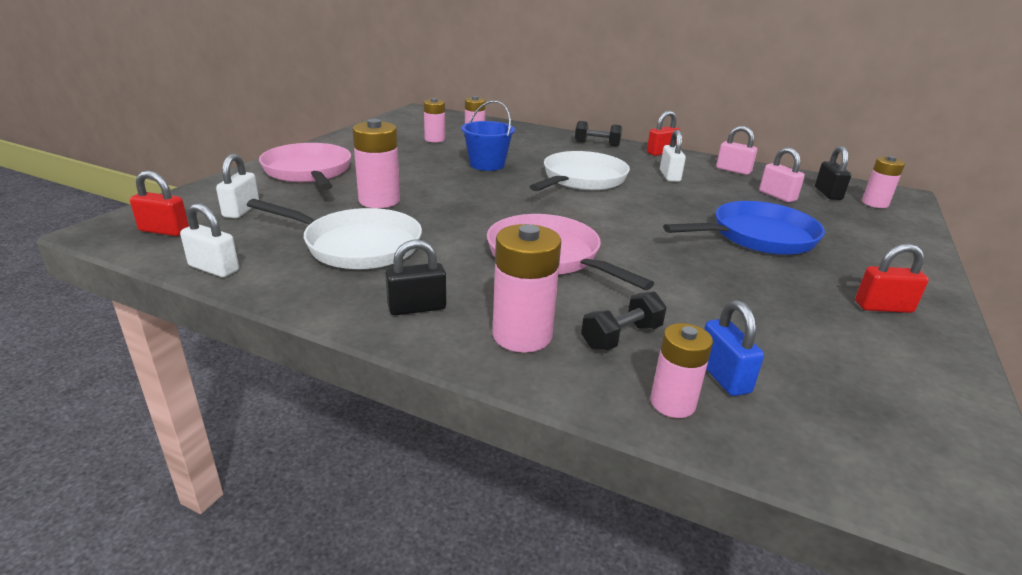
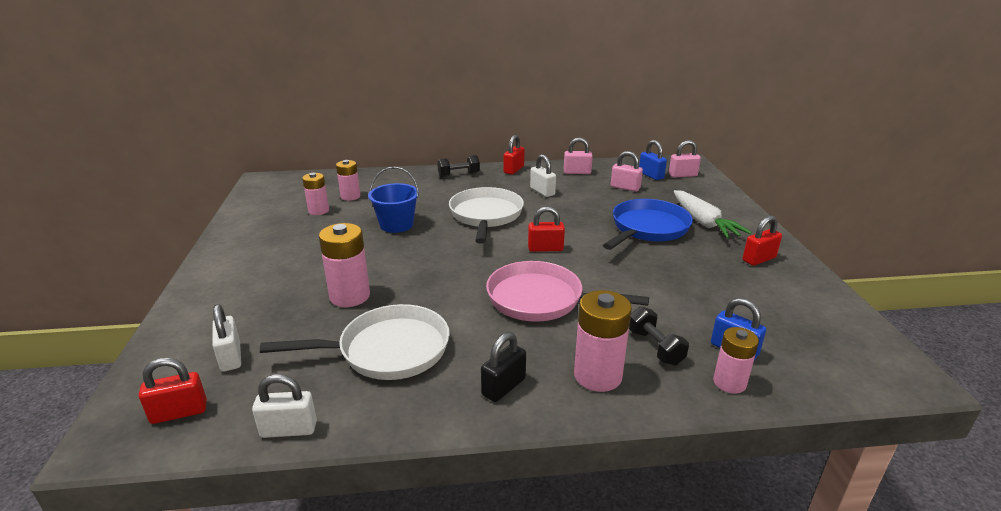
camera: 30 degrees left, 0 degrees up
(309, 172) = (242, 288): pink pan -> none
(609, 220) = (545, 248): none -> red padlock
(621, 337) = (655, 347): black dumbbell -> black dumbbell turned 45 degrees counterclockwise
(828, 194) = (651, 175): black padlock -> blue padlock
(845, 251) = (703, 222): none -> white carrot
(875, 203) = (682, 175): pink battery -> pink padlock

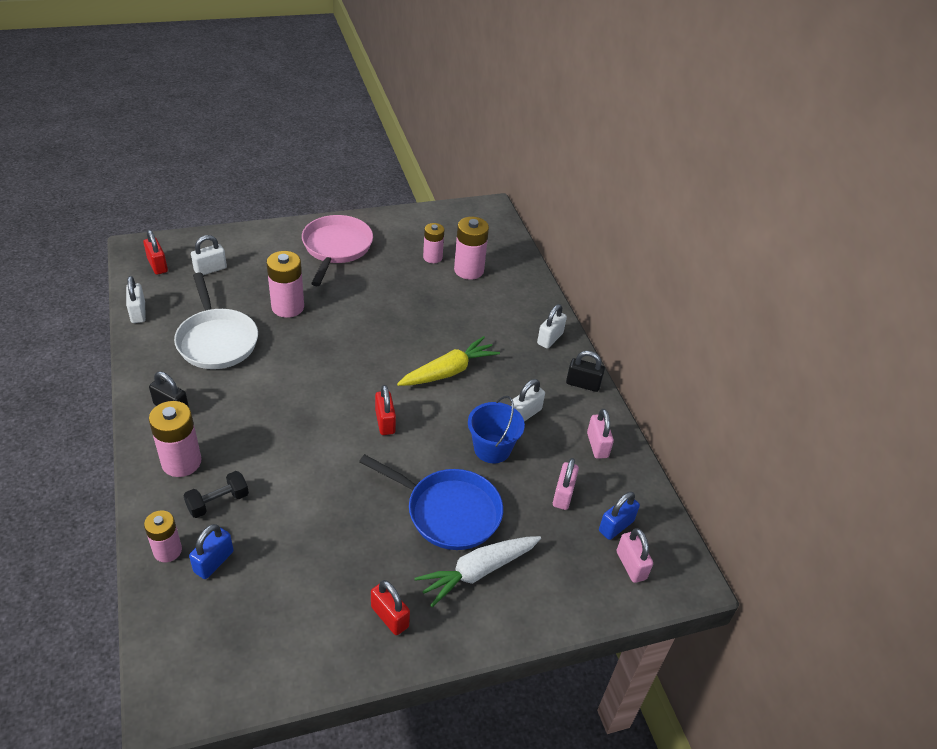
camera: 75 degrees right, 15 degrees up
(350, 196) = (469, 270): pink battery -> pink battery, size x1.53
(396, 225) = (415, 311): blue bucket -> blue bucket (492, 448)
(458, 175) = (550, 338): black dumbbell -> white padlock
(486, 216) = (448, 371): white pan -> yellow carrot
(513, 170) = (583, 384): red padlock -> black padlock
(541, 299) = (290, 423): pink pan -> pink pan (336, 248)

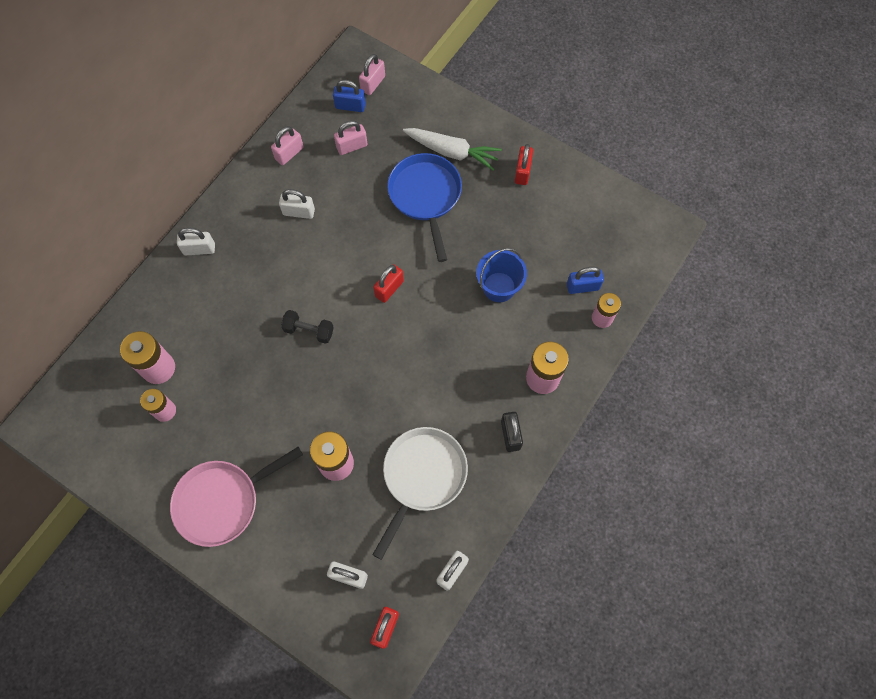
camera: 125 degrees left, 25 degrees up
(218, 502) = (546, 325): black dumbbell -> black dumbbell (309, 330)
(448, 371) = (301, 288): yellow carrot -> none
(492, 448) = (351, 209): blue bucket -> blue bucket (499, 287)
(583, 384) = (234, 197): black padlock -> none

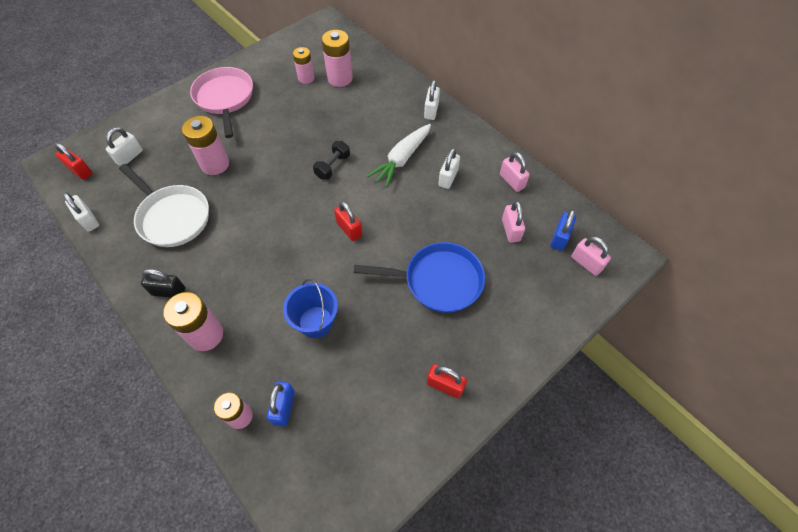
camera: 105 degrees right, 10 degrees down
(452, 152) = (486, 318): white carrot -> white carrot (402, 159)

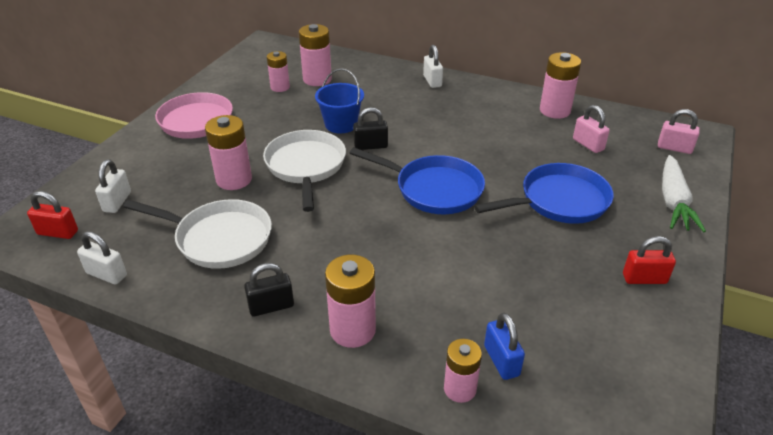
camera: 25 degrees left, 20 degrees down
(272, 170) = (306, 167): none -> white pan
(316, 322) = (468, 274): blue bucket -> blue bucket (341, 124)
(333, 166) = (370, 146): black dumbbell -> black padlock
(349, 229) = (433, 189): red padlock -> blue pan
(402, 159) = (437, 122): white carrot -> white carrot (673, 201)
(448, 178) = (494, 124): white padlock -> none
(512, 181) = (555, 111): pink padlock -> pink battery
(559, 238) = (635, 138): blue padlock -> none

